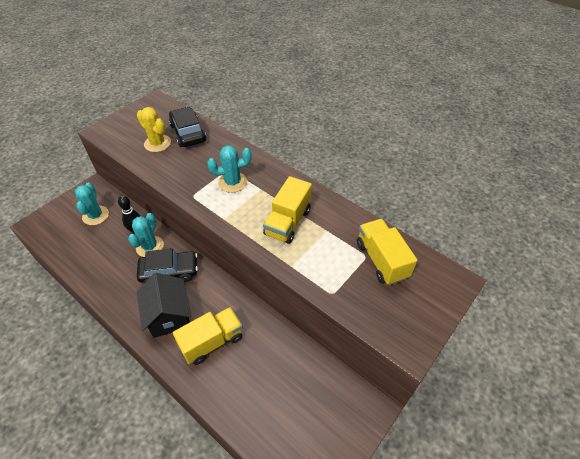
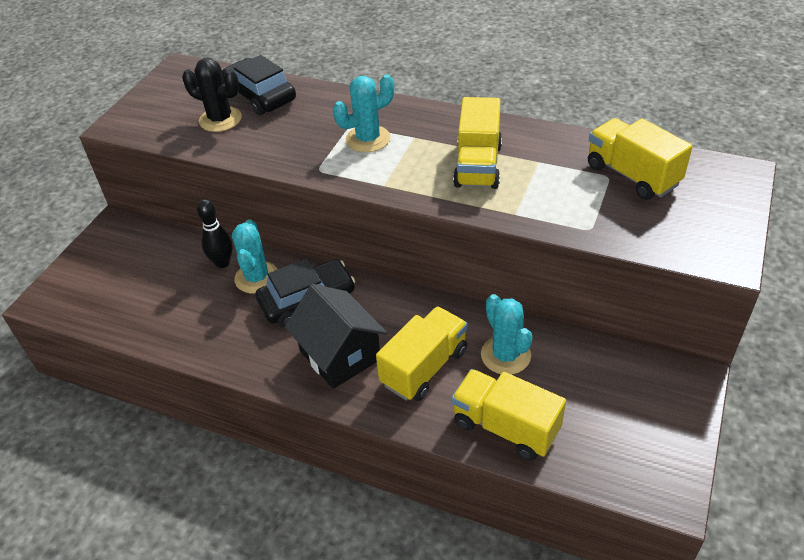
camera: 15 degrees left, 5 degrees down
(95, 215) = (143, 261): turquoise cactus -> turquoise cactus (505, 355)
(157, 143) = (220, 119): yellow cactus -> black cactus
(238, 402) = (505, 427): none -> yellow truck

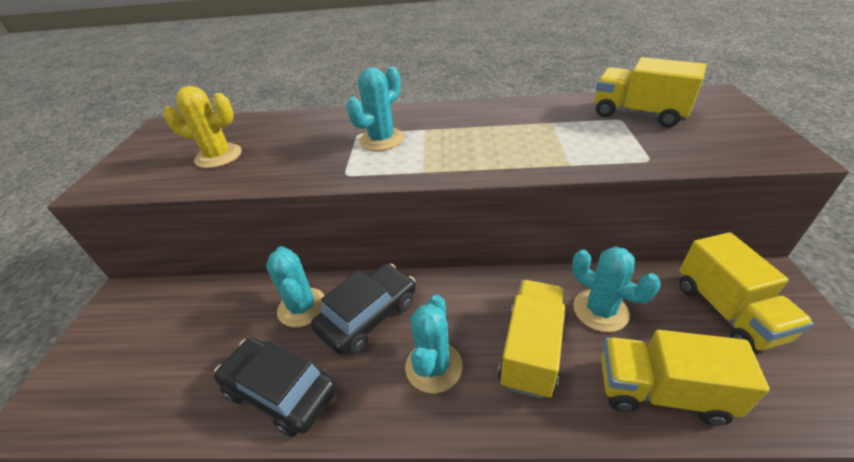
camera: 20 degrees left, 5 degrees down
(220, 119) = (218, 156): black cactus -> yellow cactus
(222, 263) = (258, 303): black bowling pin -> none
(260, 96) = (254, 130): black car -> black car (280, 391)
(340, 355) = (433, 366): black house -> turquoise cactus
(478, 166) = (501, 136): yellow truck -> yellow truck (727, 311)

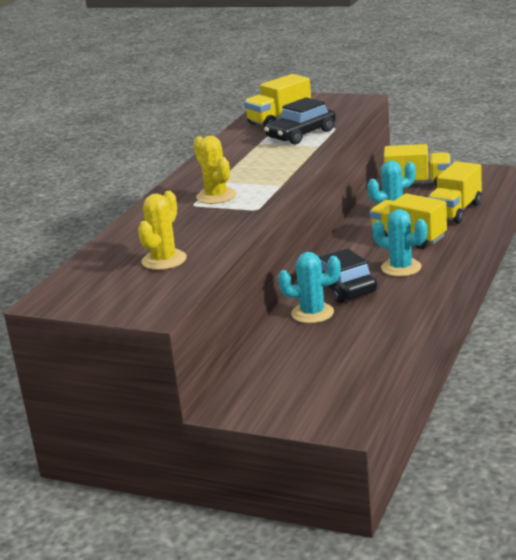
camera: 70 degrees left, 15 degrees down
(280, 391) = (387, 319): black car -> black car (301, 134)
(382, 140) = (216, 196): turquoise cactus -> yellow cactus

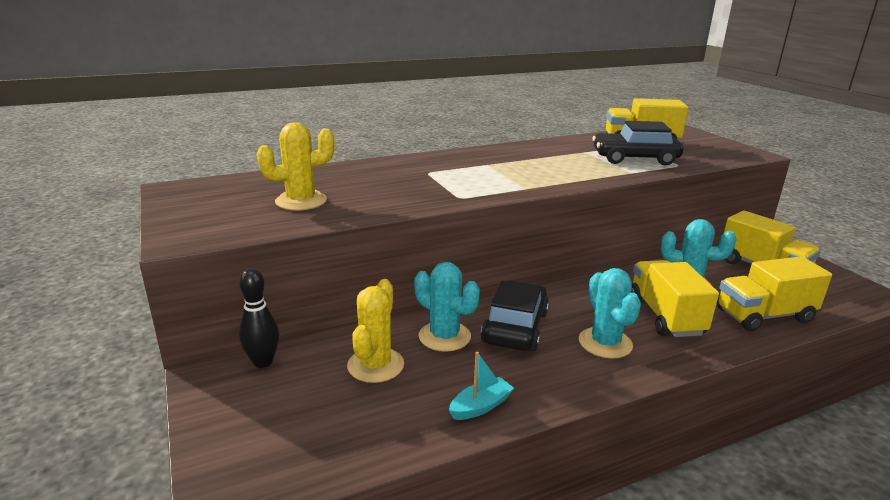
camera: 40 degrees right, 0 degrees up
(216, 196) = (458, 174): yellow cactus -> yellow cactus (375, 365)
(236, 383) = (263, 362): none -> black bowling pin
(392, 328) = (480, 406): none -> turquoise boat

